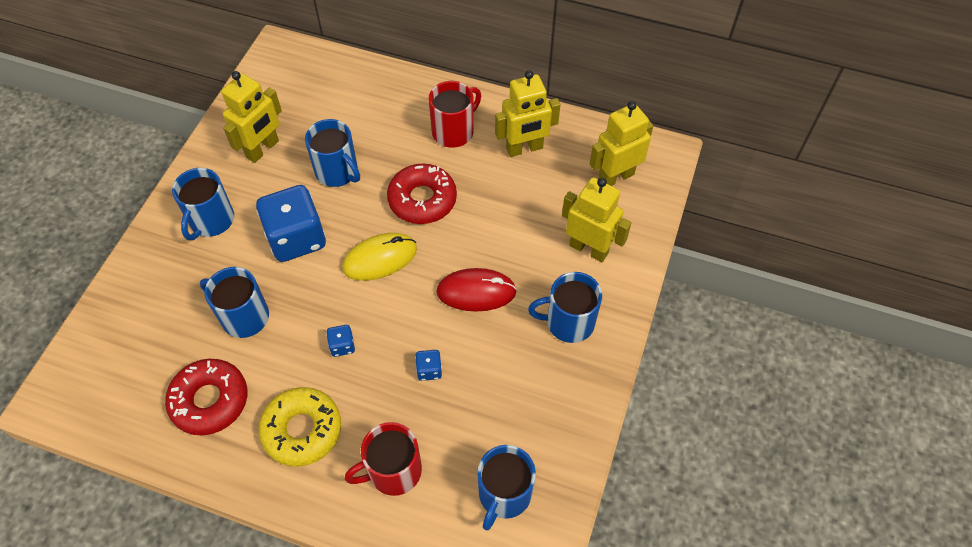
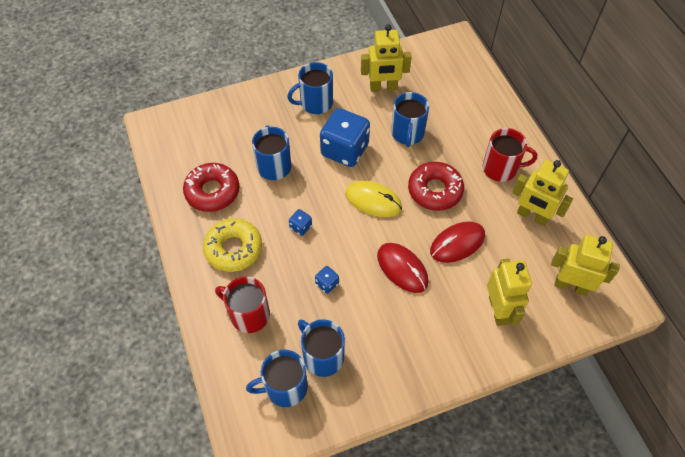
camera: 50 degrees right, 0 degrees up
(494, 226) = (457, 243): none -> red mouse
(568, 322) = (433, 338): blue mug -> blue mug (322, 356)

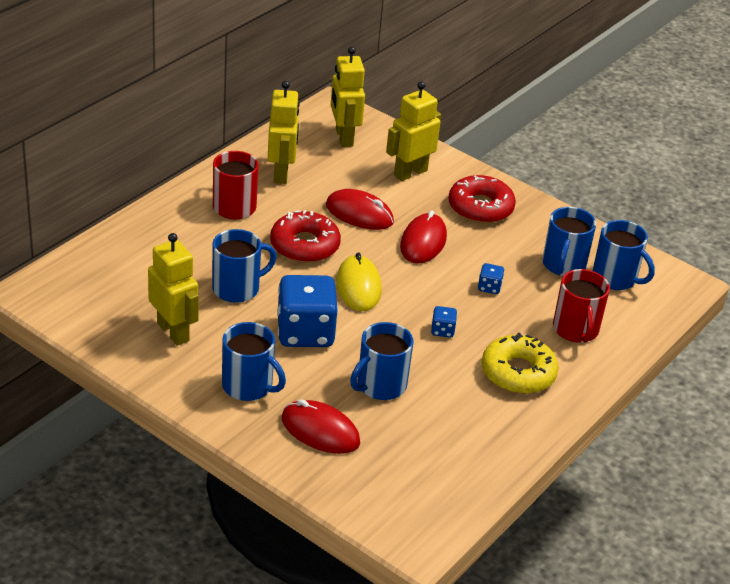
camera: 125 degrees left, 20 degrees down
(212, 191) = (464, 425): red donut -> red donut (480, 207)
(258, 119) = (320, 431): none -> red mouse

